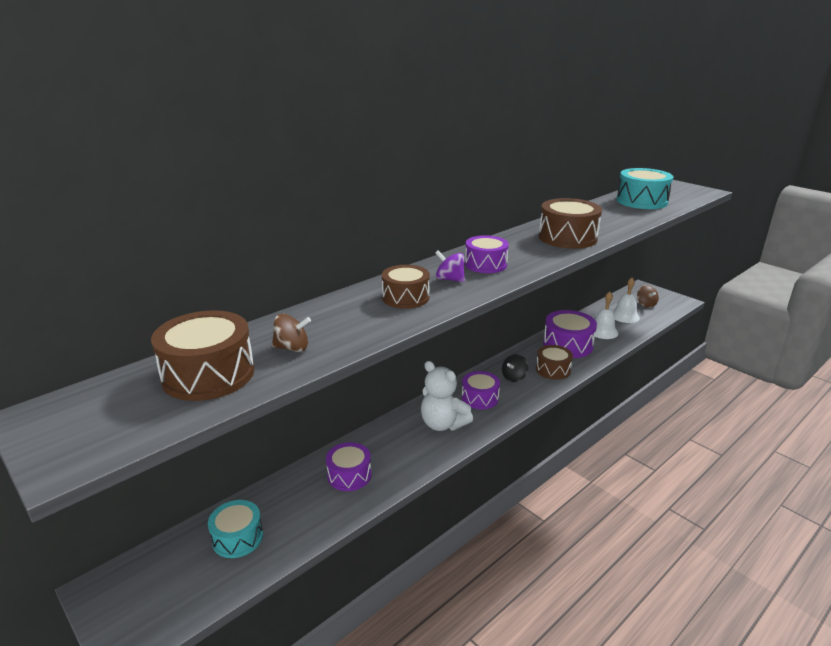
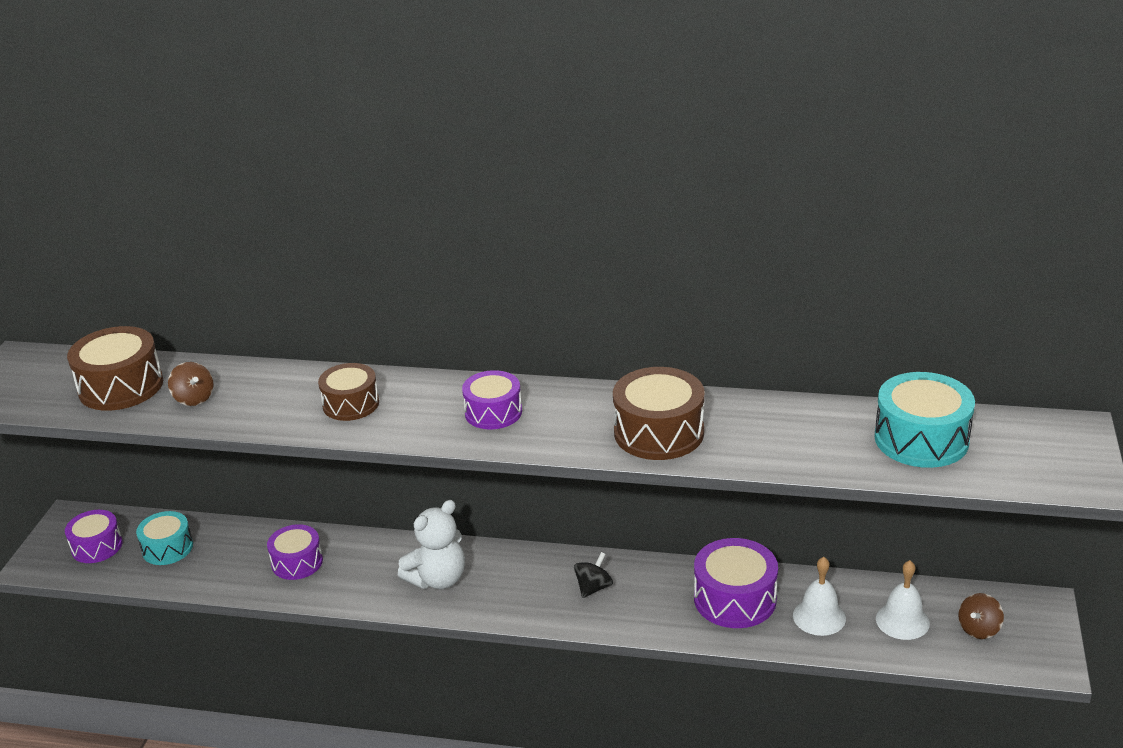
camera: 55 degrees right, 5 degrees up
(443, 424) = (438, 579): white teddy bear -> white teddy bear turned 135 degrees counterclockwise
(449, 279) = (424, 408): purple spinning top -> none
(480, 398) = (517, 581): purple drum -> purple drum (97, 546)
(514, 377) = (593, 588): black spinning top -> black spinning top turned 120 degrees clockwise
(553, 370) = (650, 612): brown drum -> none

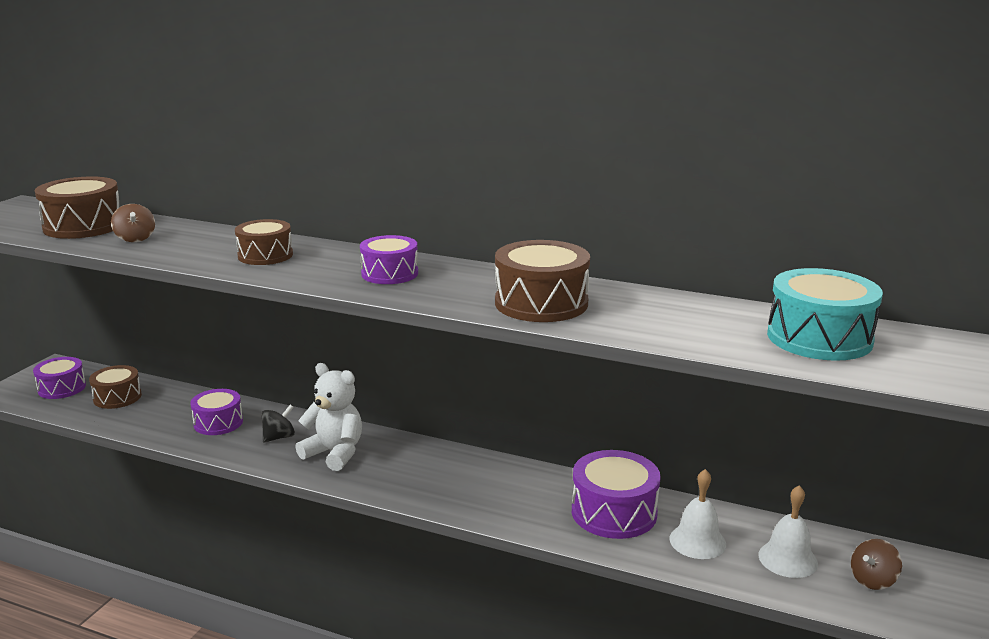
camera: 10 degrees right, 10 degrees down
(167, 548) = (117, 397): turquoise drum -> brown drum
(438, 579) = (334, 453): white teddy bear -> white teddy bear turned 120 degrees counterclockwise
(593, 588) = (477, 482): black spinning top -> black spinning top (279, 437)

